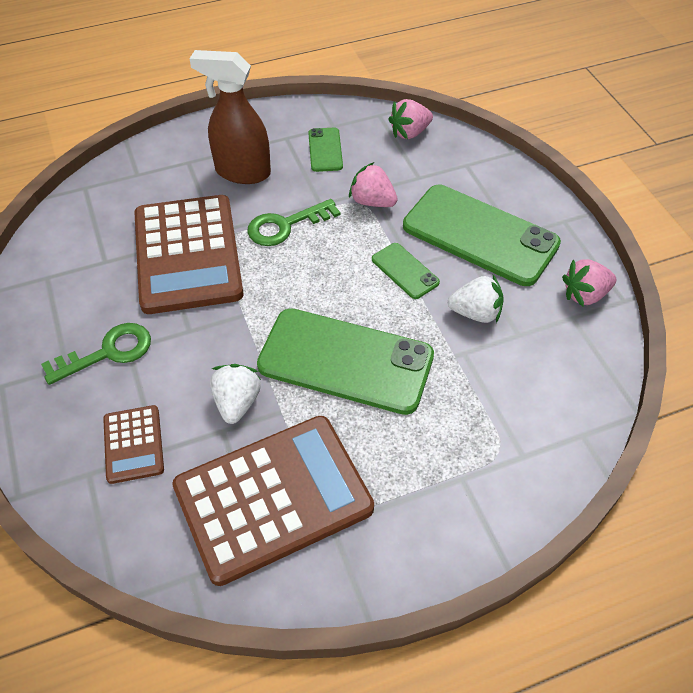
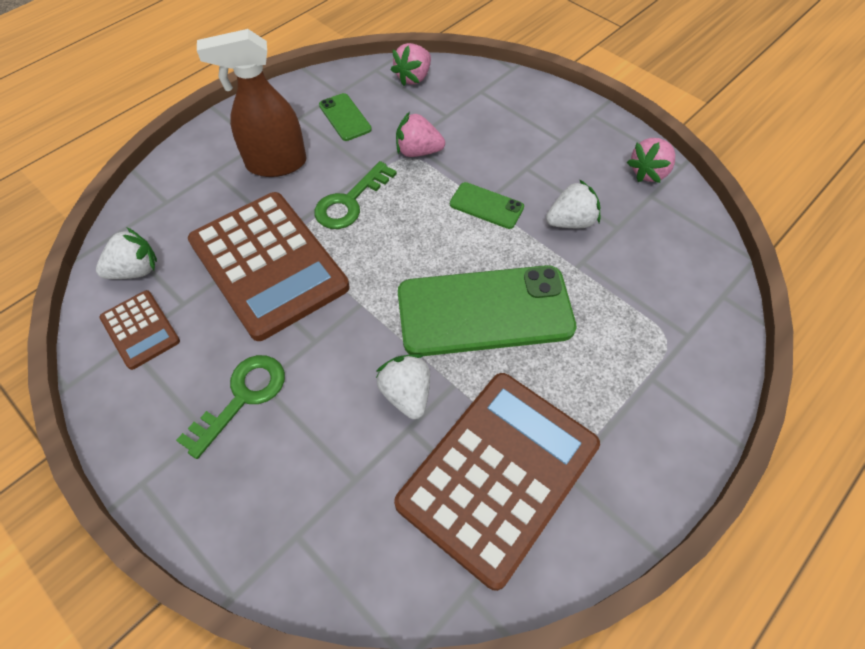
camera: 25 degrees left, 5 degrees up
(84, 222) = (135, 270): none -> white strawberry
(133, 444) = (327, 483): brown calculator -> brown calculator (140, 330)
(480, 235) = (531, 150): green phone -> none

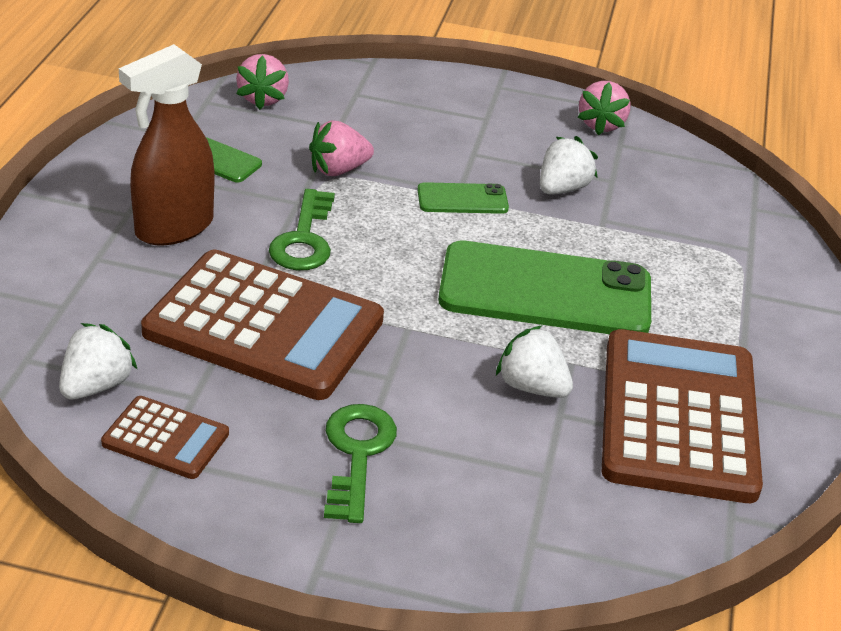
camera: 35 degrees left, 20 degrees down
(484, 311) = (545, 291): green phone -> green phone turned 45 degrees clockwise

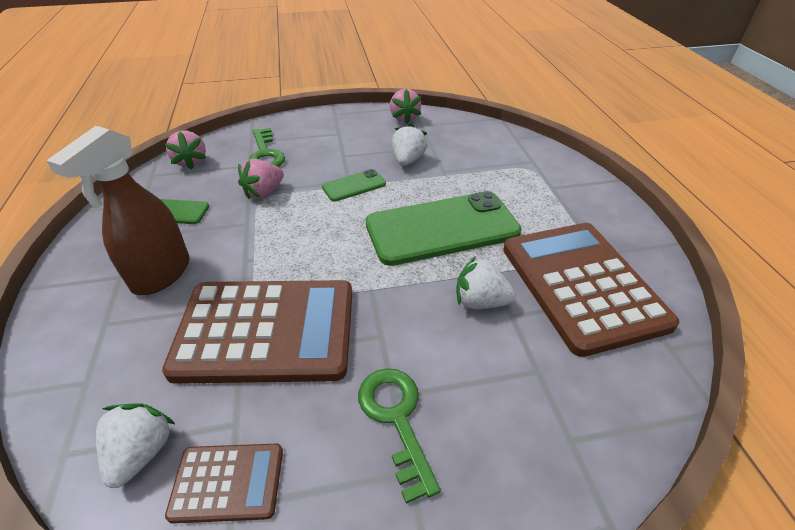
camera: 20 degrees left, 5 degrees up
(304, 239) = (264, 248): green key -> green key (265, 154)

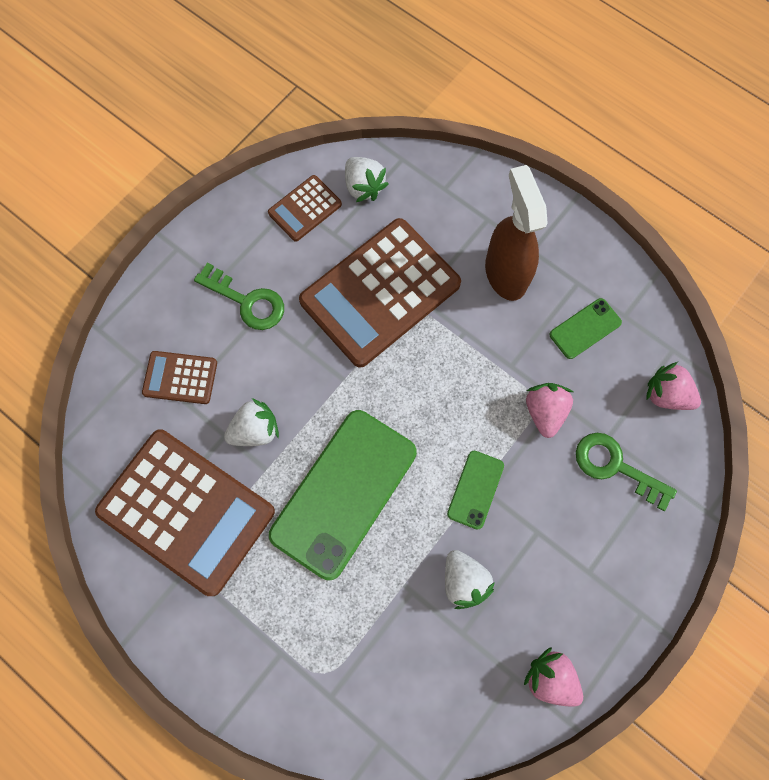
camera: 140 degrees right, 30 degrees up
(527, 391) = (180, 378): none -> brown calculator

